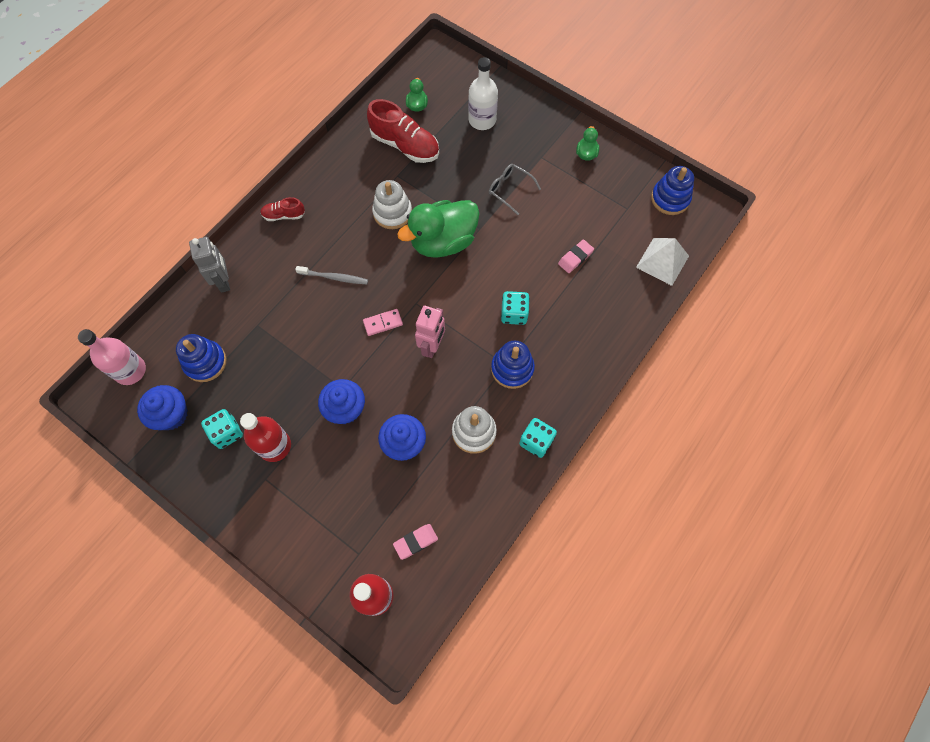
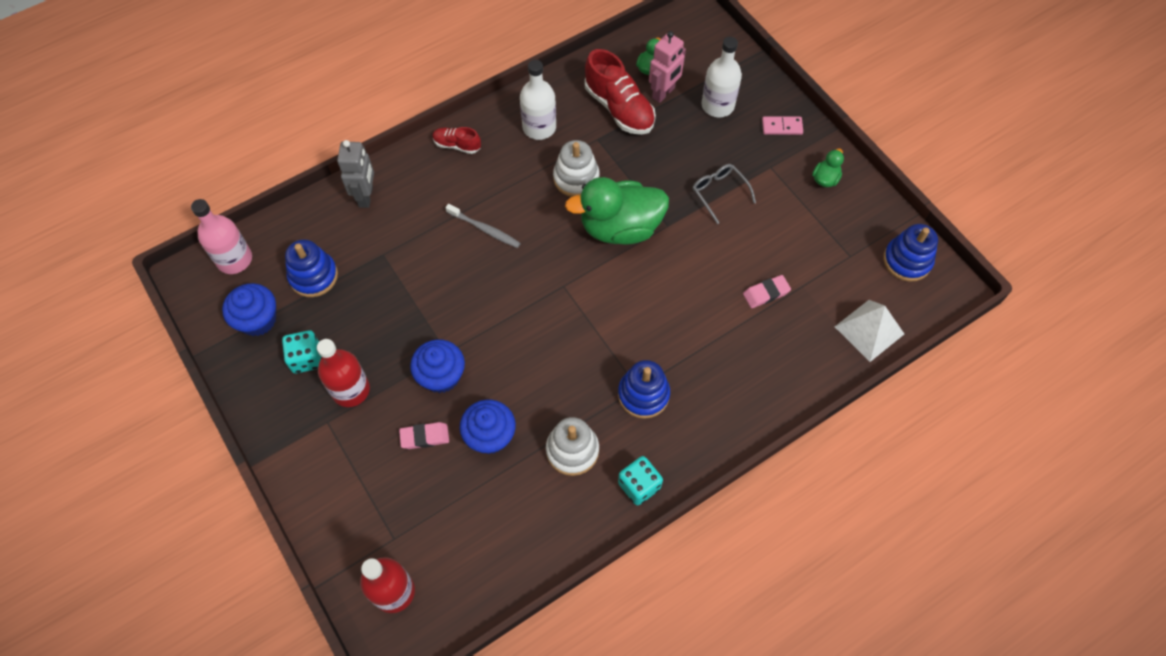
camera: 20 degrees right, 5 degrees down
(346, 180) = (539, 127): none -> white bottle
(383, 323) = (518, 296): pink domino -> pink domino (782, 127)
(415, 542) = (460, 548): pink eraser -> pink eraser (425, 437)
(432, 346) = (563, 339): pink robot -> pink robot (663, 93)
(514, 314) = (669, 333): turquoise dice -> none

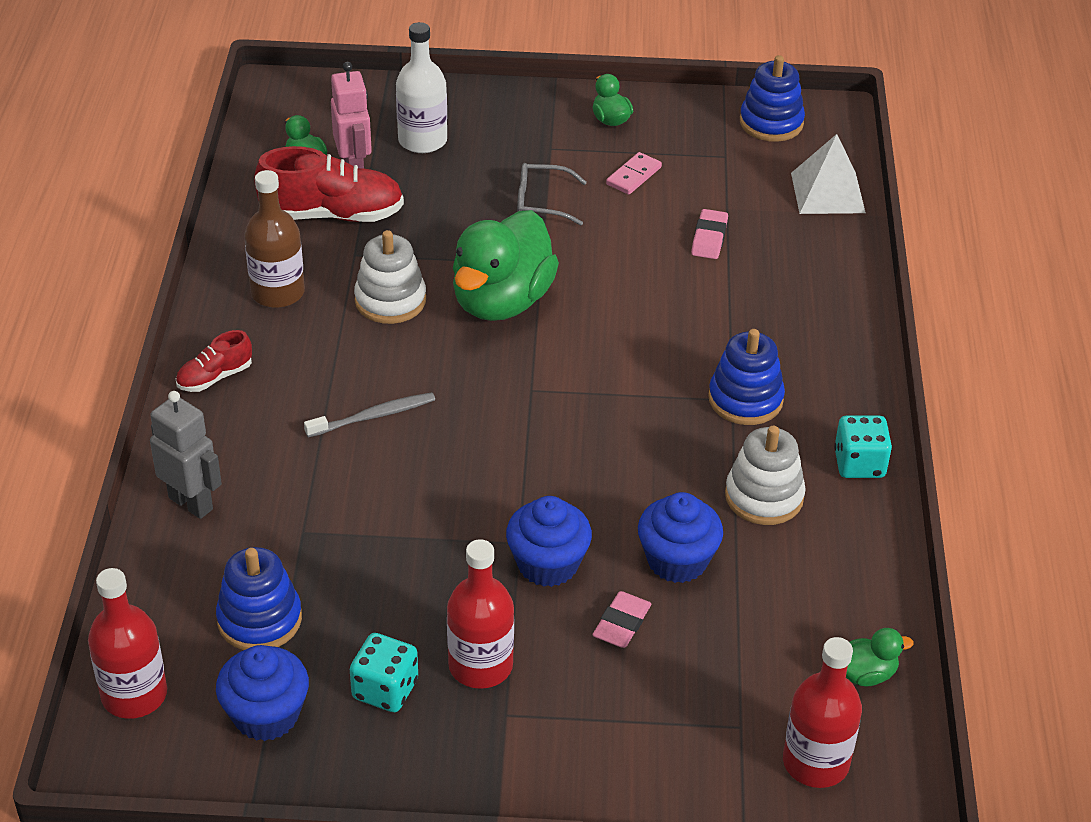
camera: 55 degrees left, 20 degrees down
(234, 259) = (134, 695): pink bottle -> red bottle
(475, 582) = (865, 674): none -> green duck
(539, 127) = (278, 292): white bottle -> brown bottle
(782, 127) = (508, 112): pink domino -> pink domino (634, 176)

